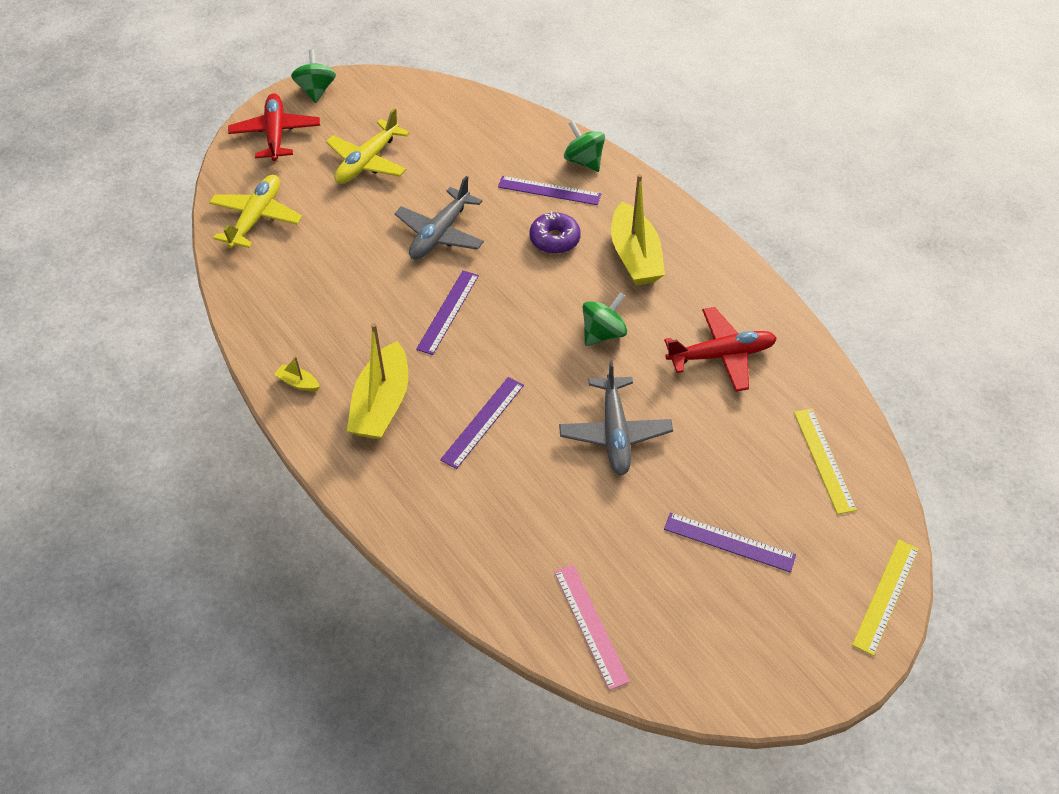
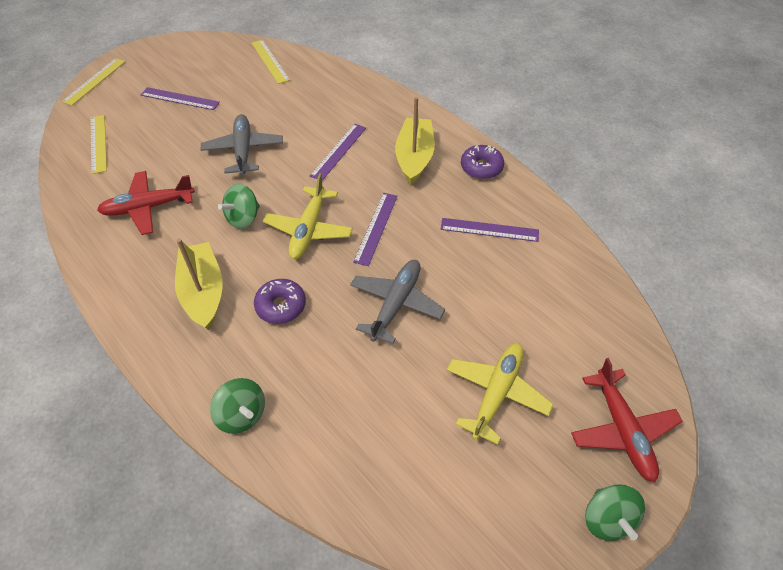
camera: 175 degrees right, 0 degrees up
(256, 218) = (585, 309): yellow plane -> yellow plane (308, 230)
(298, 383) = (481, 167): yellow boat -> purple donut
(549, 191) = (284, 367): purple ruler -> purple ruler (489, 229)
(591, 625) = (270, 61): pink ruler -> yellow ruler

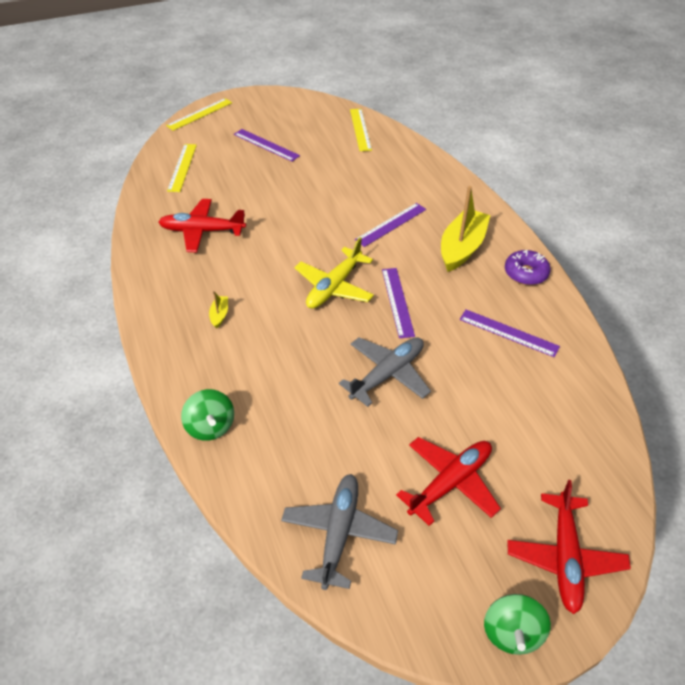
camera: 20 degrees right, 5 degrees down
(203, 292) = (219, 315): yellow boat -> yellow boat, size x0.42
(243, 150) = (304, 202): grey plane -> grey plane (339, 533)
(243, 218) = (279, 261): green spinning top -> none
(281, 306) = (282, 345): purple donut -> none
(376, 228) = (397, 302): purple ruler -> purple ruler turned 45 degrees counterclockwise
(496, 393) = (450, 483): yellow plane -> red plane

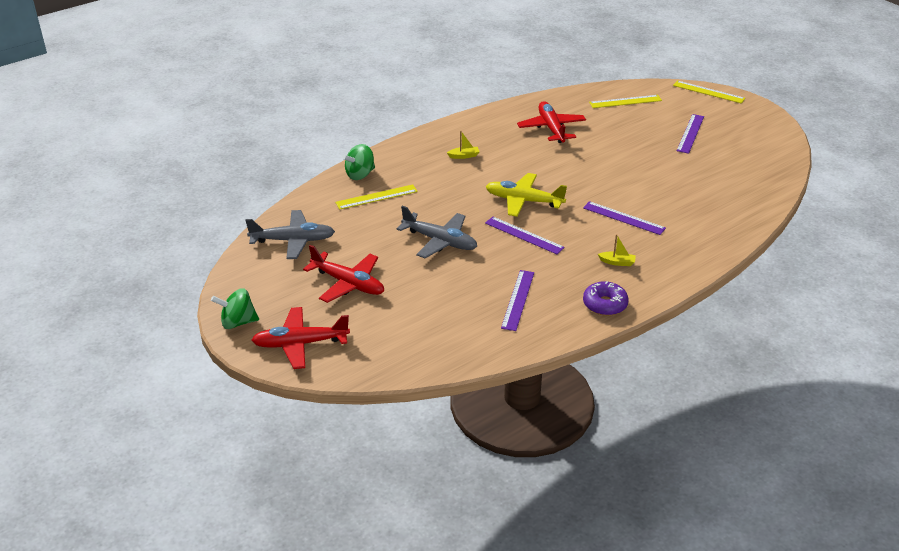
camera: 75 degrees right, 10 degrees down
(360, 129) = (761, 179): yellow ruler -> yellow ruler (376, 197)
(397, 302) = (524, 235): purple ruler -> purple ruler turned 60 degrees clockwise
(462, 248) = (617, 262): yellow boat -> yellow boat, size x0.42

